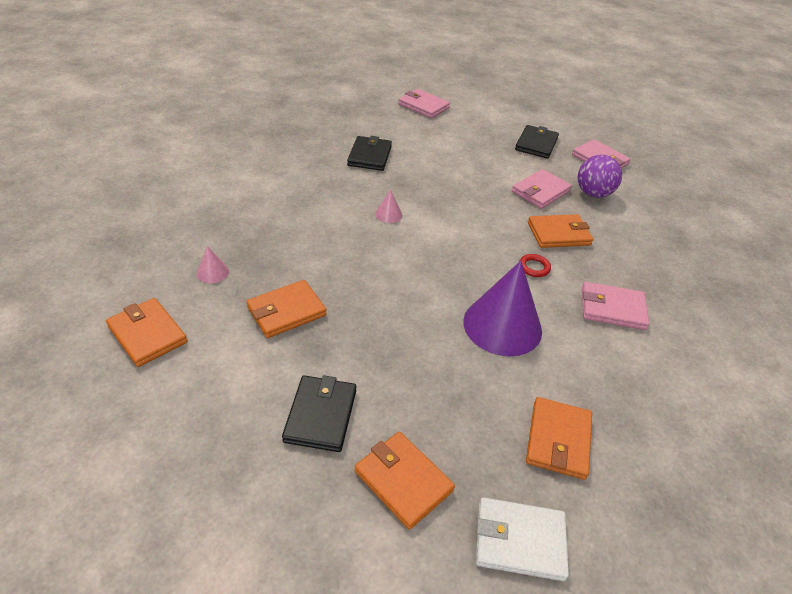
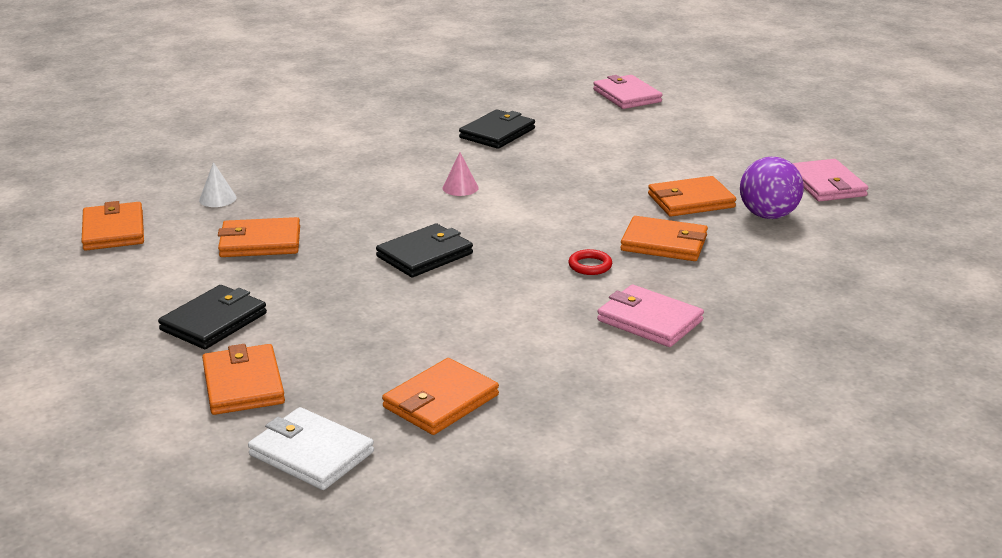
camera: 30 degrees right, 15 degrees down
(212, 272) = (217, 199): pink cone -> white cone
(502, 325) = (486, 304): purple cone -> none
(536, 144) = (746, 155): black wallet -> black wallet (425, 255)
(540, 191) = (690, 201): pink wallet -> orange wallet

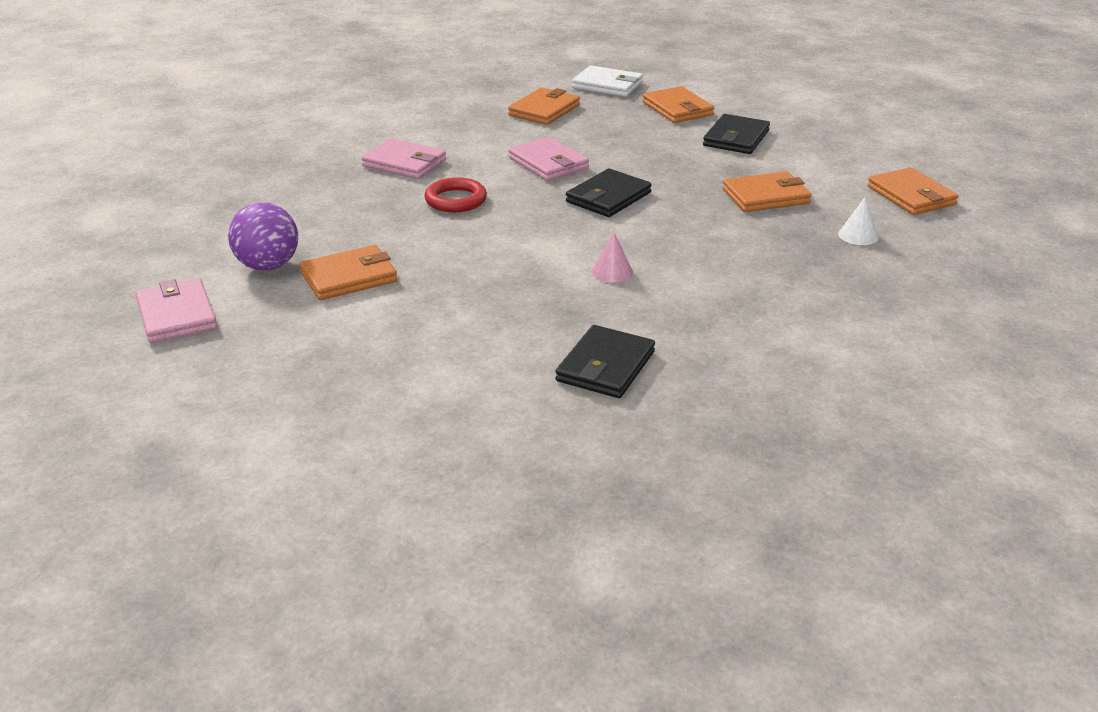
camera: 170 degrees right, 5 degrees up
(590, 266) = (455, 200): red ring -> red ring, size x1.55
(627, 96) = (419, 484): pink wallet -> pink wallet (548, 163)
(664, 243) = (385, 226): orange wallet -> none

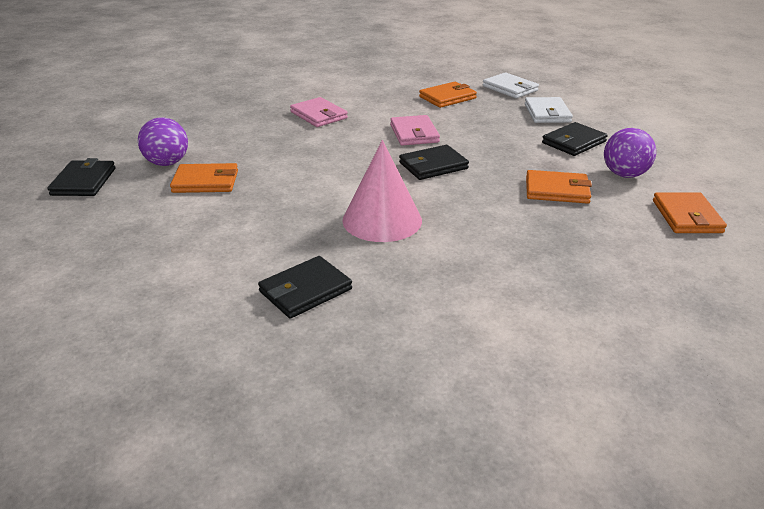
camera: 25 degrees right, 0 degrees up
(177, 315) = (84, 181): pink wallet -> black wallet
(455, 200) = (326, 146): red ring -> none
(612, 271) = (382, 220): pink cone -> pink cone, size x2.40
(677, 109) = (547, 113): orange wallet -> white wallet
(818, 164) = (624, 174): none -> purple ball
(858, 235) = (608, 238): white cone -> none

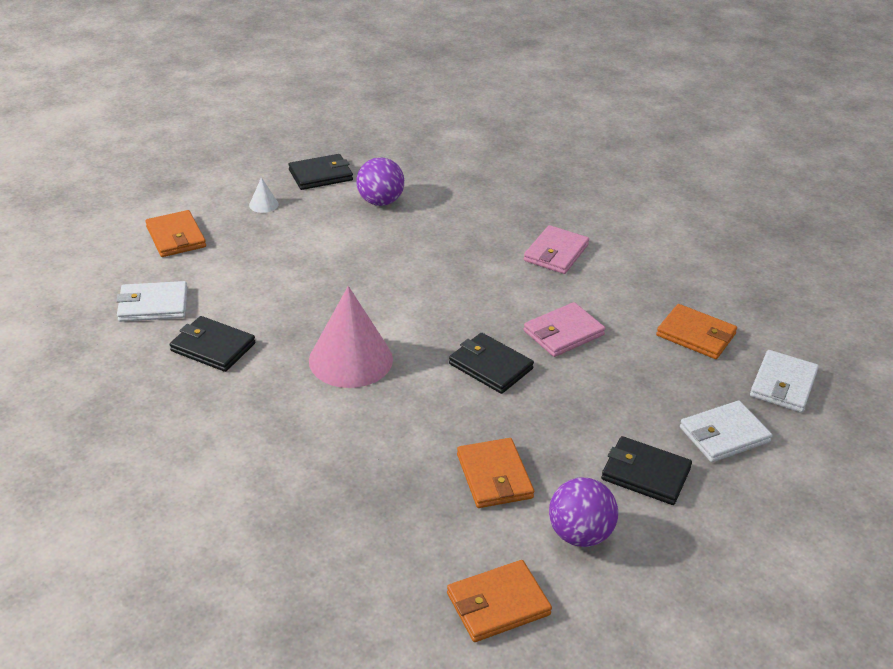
camera: 65 degrees right, 5 degrees up
(92, 220) = (263, 204): none -> white cone
(195, 319) = (153, 305): none -> white wallet
(206, 182) = (360, 235): orange wallet -> orange wallet (176, 237)

